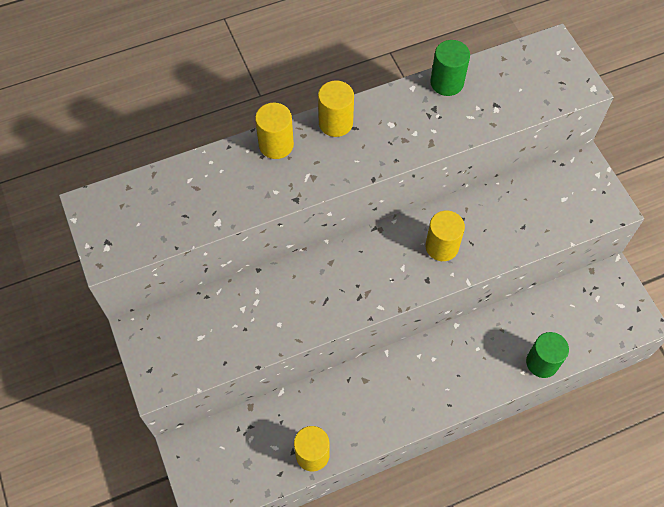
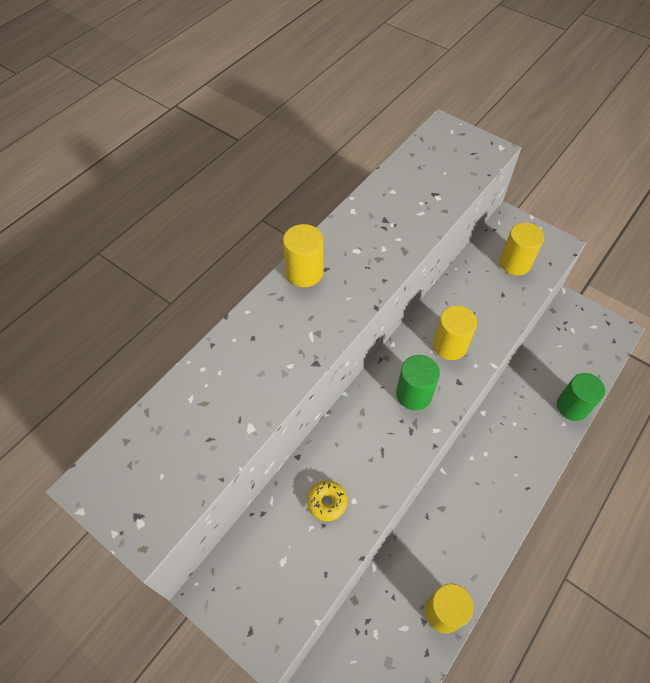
camera: 30 degrees left, 5 degrees down
(258, 314) = (327, 502): none -> yellow donut
(276, 145) = (260, 319): yellow cylinder -> yellow cylinder (515, 263)
(447, 83) = (379, 193): green cylinder -> green cylinder (414, 394)

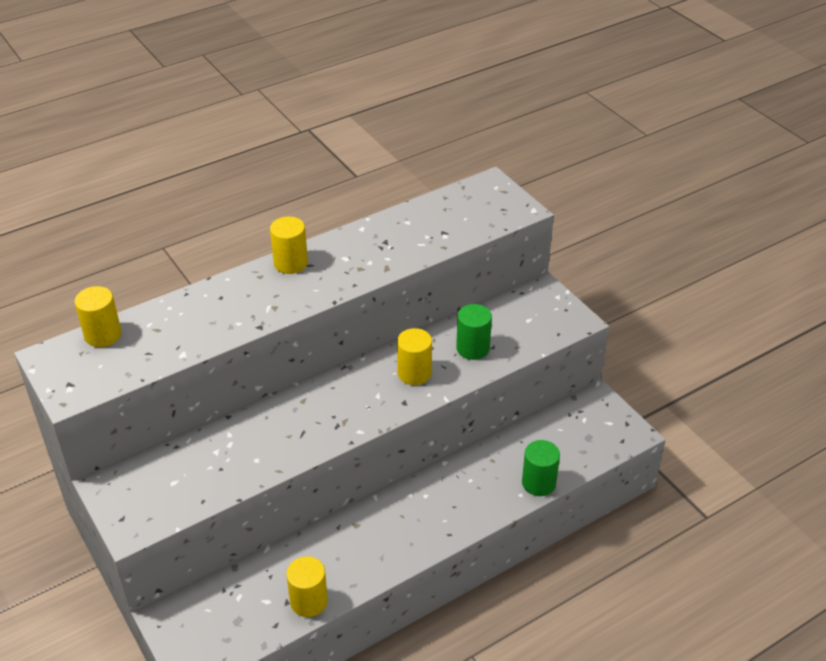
camera: 20 degrees right, 15 degrees down
(327, 502) = (233, 454): yellow donut -> none
(414, 394) = (357, 400): green cylinder -> green cylinder (473, 348)
(515, 263) = (522, 325): yellow cylinder -> yellow cylinder (103, 335)

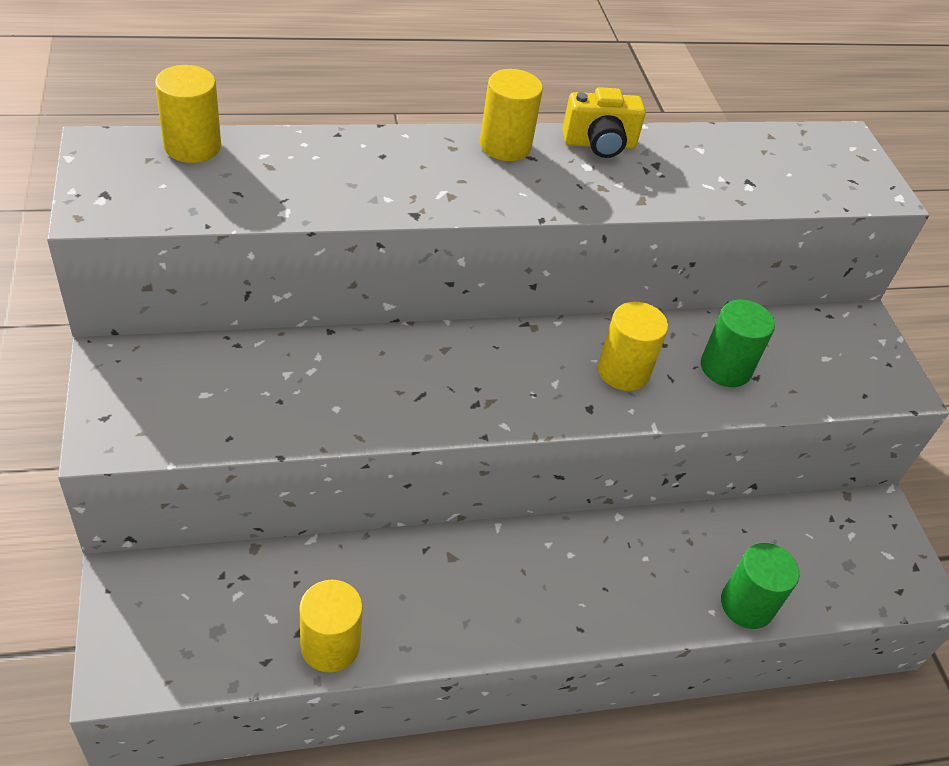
camera: 15 degrees right, 5 degrees up
(346, 241) = (599, 144): none -> yellow camera

